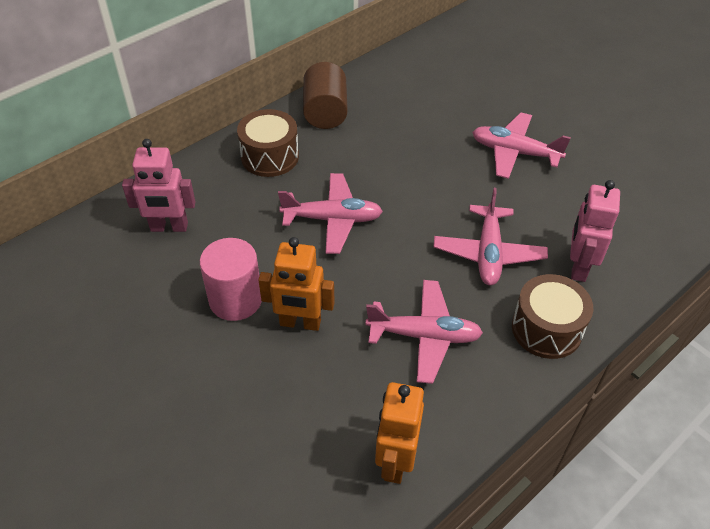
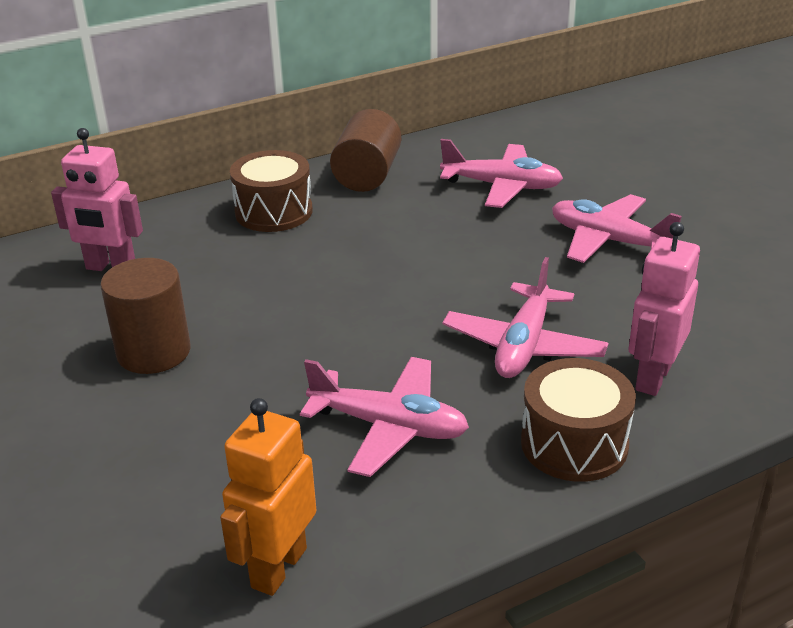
camera: 15 degrees right, 15 degrees down
(235, 299) = (153, 352): pink cylinder -> brown cylinder
(300, 323) = (225, 388): orange robot -> none
(332, 219) = (323, 284): pink plane -> pink plane (502, 186)

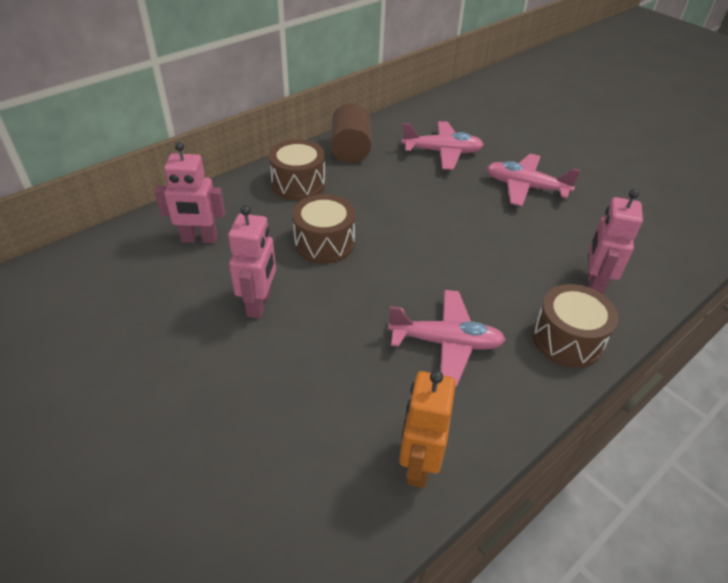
camera: 15 degrees left, 10 degrees up
(153, 352) = (259, 304): brown cylinder -> pink robot
(275, 287) = (324, 243): none -> brown drum
(524, 345) = (506, 270): pink plane -> none

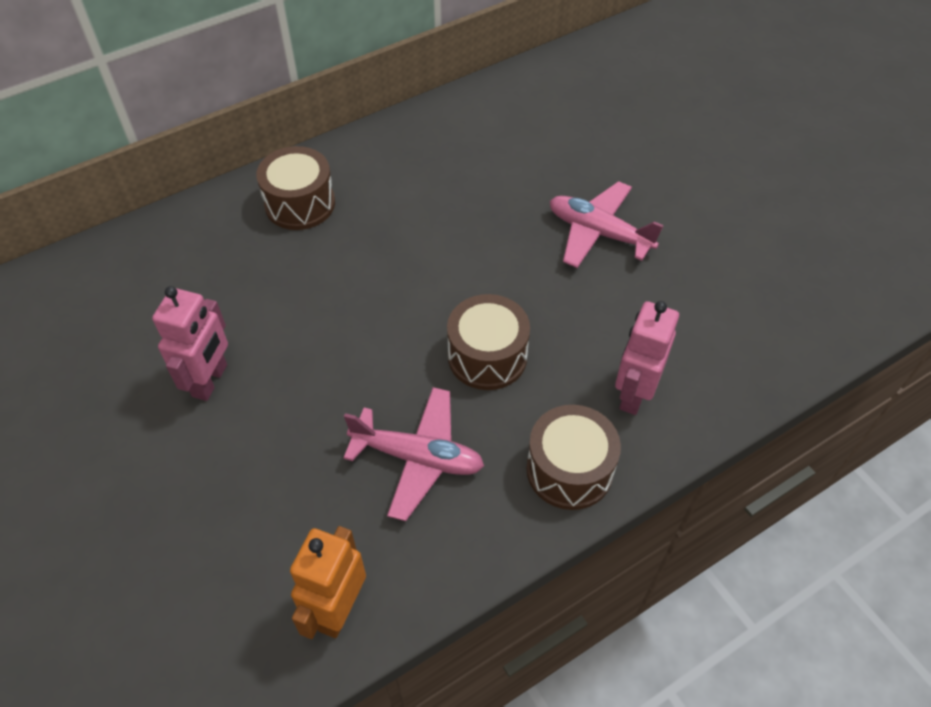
camera: 10 degrees right, 10 degrees up
(199, 239) = (159, 280): pink robot -> none
(324, 243) = (309, 299): brown drum -> brown drum (487, 356)
(350, 150) = (382, 153): brown cylinder -> none
(442, 152) = (504, 165): pink plane -> none

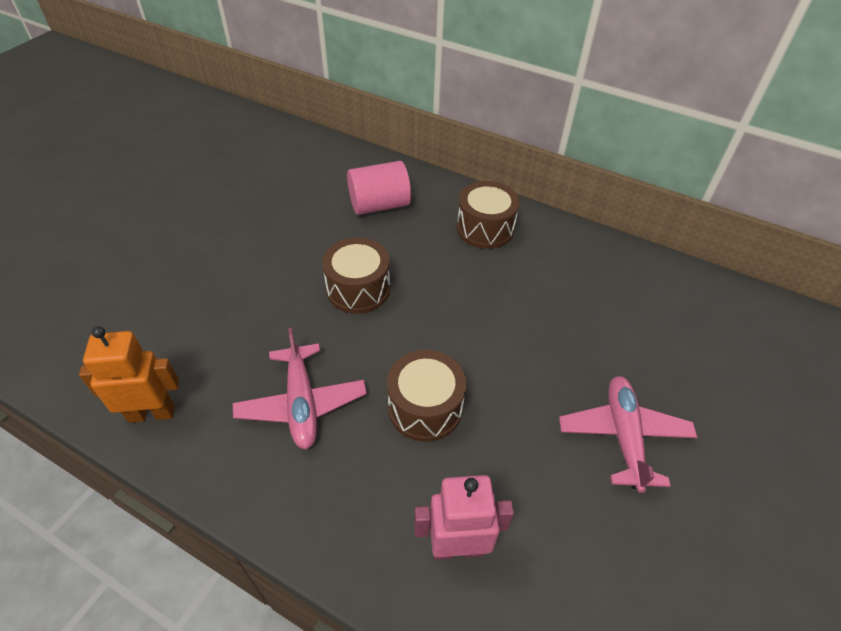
camera: 60 degrees right, 5 degrees down
(185, 277) = (379, 205): none -> pink cylinder
(210, 381) = (305, 256): pink robot -> none
(569, 470) = (344, 524): brown drum -> brown drum (358, 289)

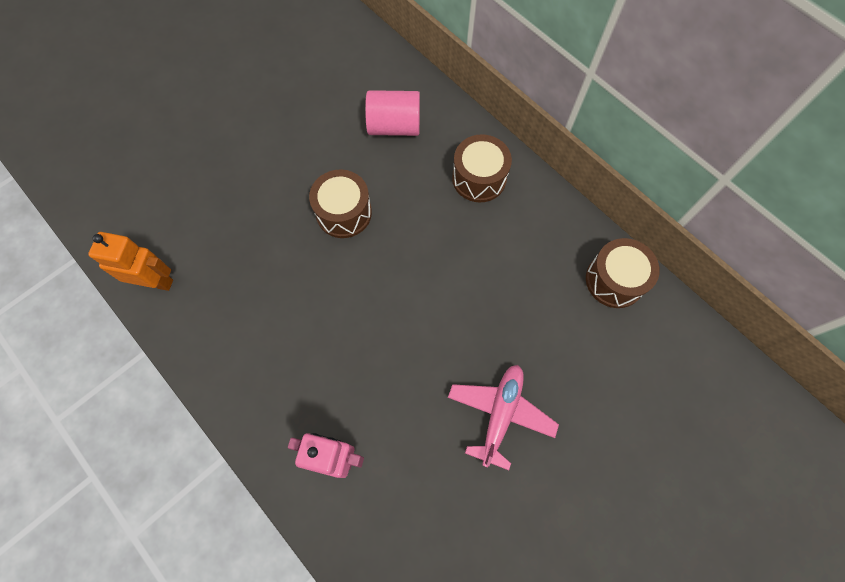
camera: 20 degrees right, 20 degrees up
(302, 403) = (264, 307): pink plane -> none
(425, 407) = (355, 340): brown drum -> brown drum (614, 280)

